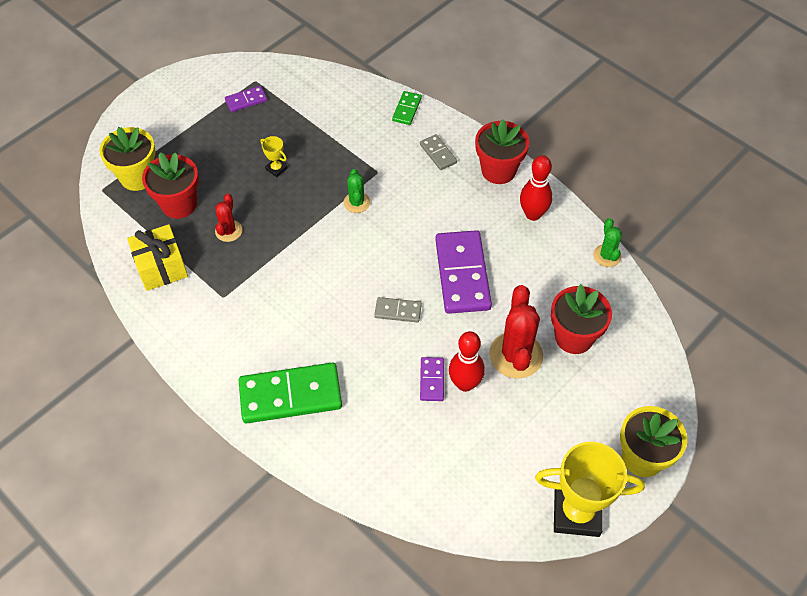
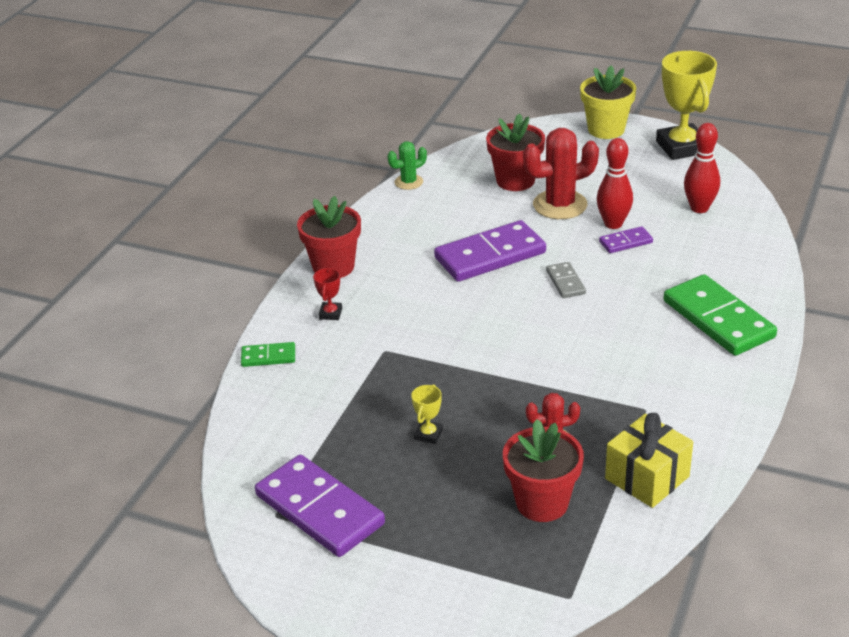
camera: 110 degrees left, 20 degrees down
(137, 177) = (524, 567): yellow flower pot -> none
(246, 100) = (320, 509): purple domino -> purple domino, size x2.08
(357, 202) = (441, 352): green cactus -> none
(438, 153) = (330, 313): grey domino -> red trophy
(533, 214) = (383, 232): red bowling pin -> red bowling pin (699, 208)

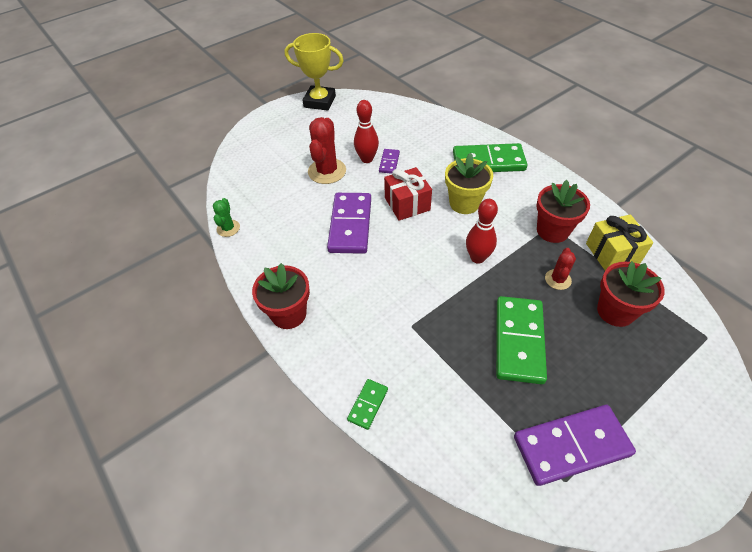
camera: 60 degrees left, 15 degrees up
(330, 313) = (344, 340): red trophy -> none
(428, 434) = (519, 341): yellow trophy -> green domino
(515, 180) = (281, 178): red flower pot -> red flower pot (552, 231)
(565, 282) = (407, 204): grey domino -> red gift
(606, 129) = (270, 119): yellow flower pot -> yellow flower pot (464, 203)
(699, 208) = (383, 122): red bowling pin -> red bowling pin (477, 258)

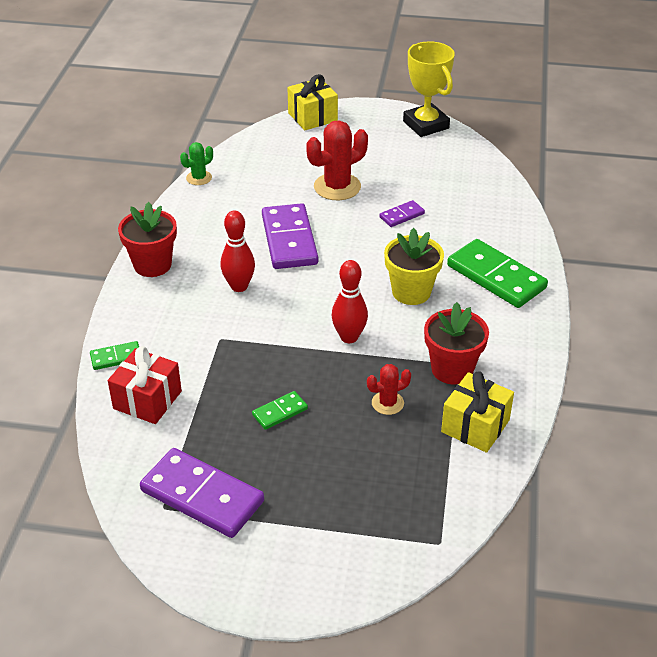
camera: 45 degrees right, 10 degrees down
(244, 138) = (312, 117): none -> yellow gift
(350, 225) = (289, 240): purple domino -> purple domino turned 60 degrees counterclockwise
(367, 159) = (387, 200): red bowling pin -> red bowling pin (239, 286)
(407, 204) = (361, 257): red gift -> red gift (147, 400)
(519, 341) = (280, 412): green domino -> green domino, size x0.48
(615, 311) = (394, 461): red flower pot -> none

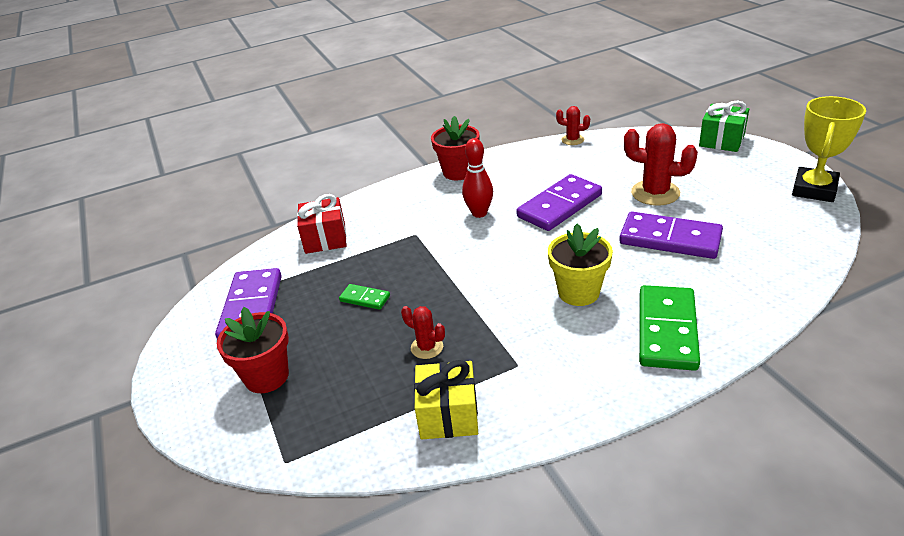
camera: 60 degrees right, 5 degrees down
(116, 357) = (354, 207): green domino -> none
(199, 178) = (572, 140): green cactus -> red cactus
(312, 117) = (721, 141): yellow gift -> green gift
(349, 337) = (483, 289): red bowling pin -> none
(401, 215) = (670, 239): purple domino -> purple domino, size x2.08
(452, 369) = (507, 364): red flower pot -> red flower pot (266, 376)

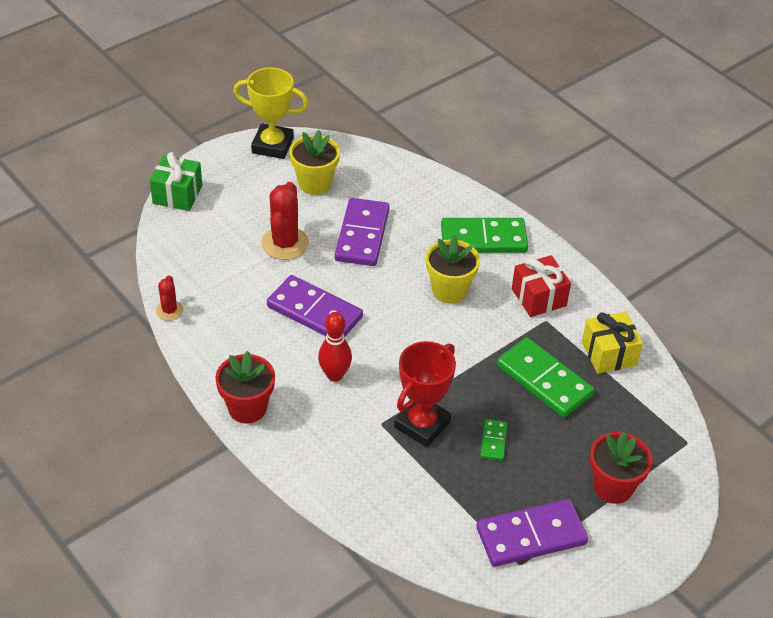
camera: 110 degrees left, 10 degrees up
(325, 239) = (402, 507): red gift -> red gift (539, 297)
(404, 257) = (422, 424): none -> red trophy
(427, 347) = (544, 380): red cactus -> green domino
(754, 213) = (315, 183): none -> yellow flower pot

